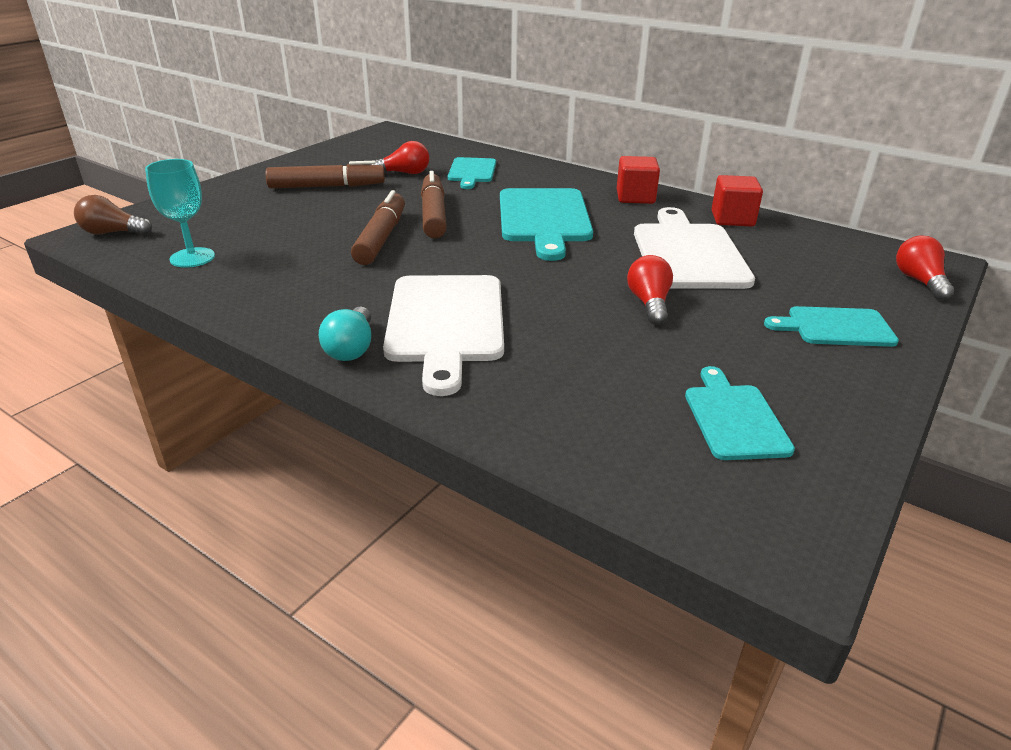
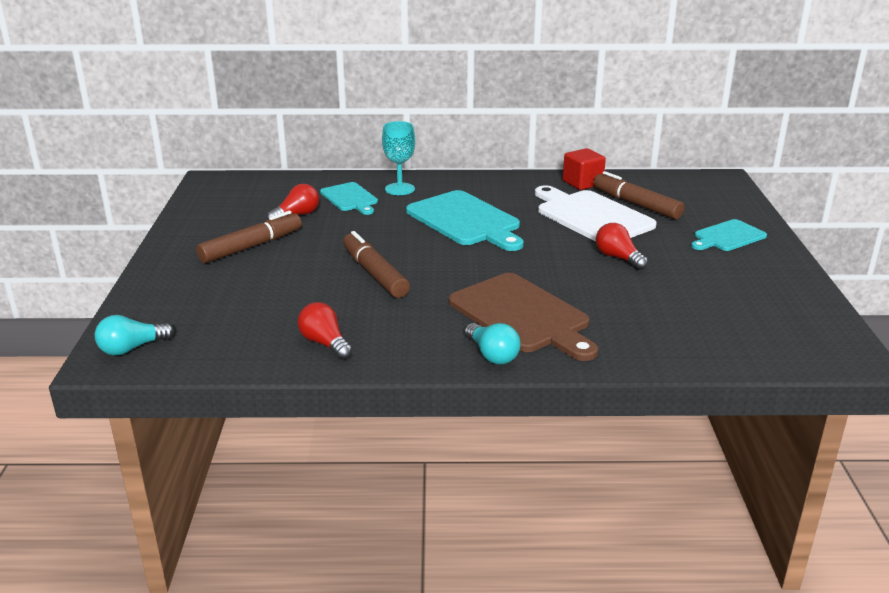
camera: 35 degrees left, 5 degrees down
(113, 233) = (132, 348): brown light bulb -> turquoise light bulb
(192, 258) = (251, 341): turquoise goblet -> turquoise goblet (400, 189)
(433, 215) = (382, 243): brown marker -> brown marker (636, 204)
(446, 323) = (522, 315): white cutting board -> brown cutting board
(635, 197) = (500, 185): red cube -> none
(734, 418) = (749, 306): turquoise cutting board -> none
(919, 281) = (730, 193): red light bulb -> red light bulb (325, 343)

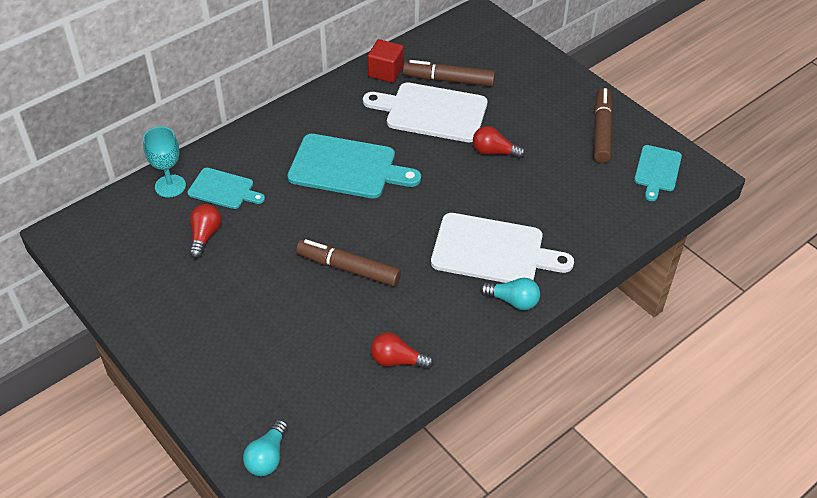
camera: 40 degrees left, 20 degrees up
(251, 246) = (215, 295): brown marker -> brown marker (601, 131)
(400, 189) = (251, 155): turquoise goblet -> turquoise goblet (170, 186)
(522, 315) = (493, 251): brown cutting board -> white cutting board
(727, 236) = (540, 88): turquoise cutting board -> turquoise cutting board (657, 170)

